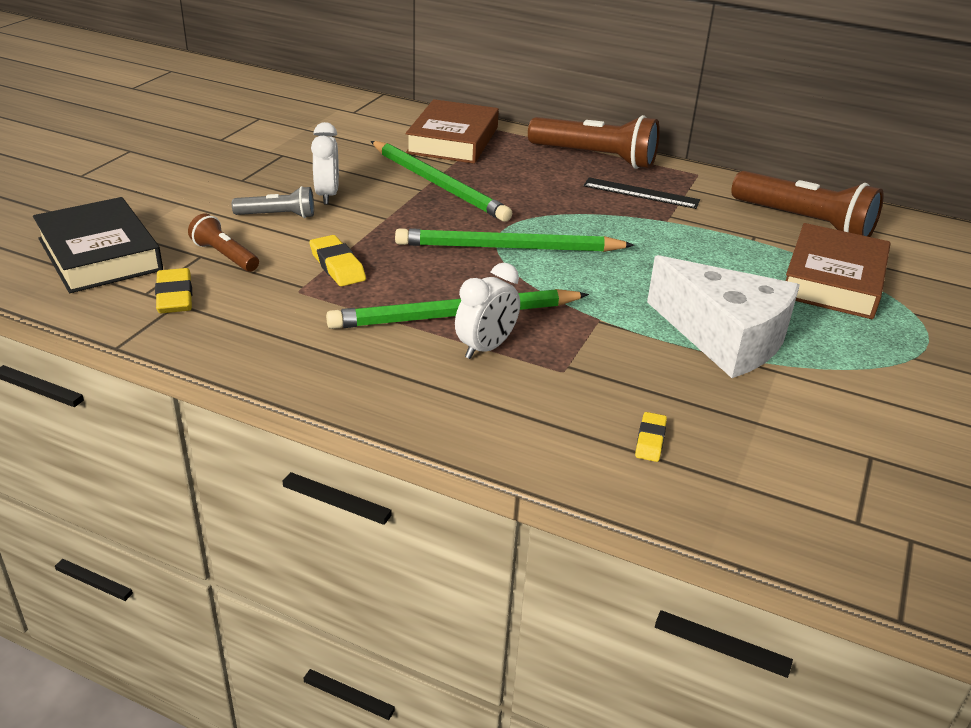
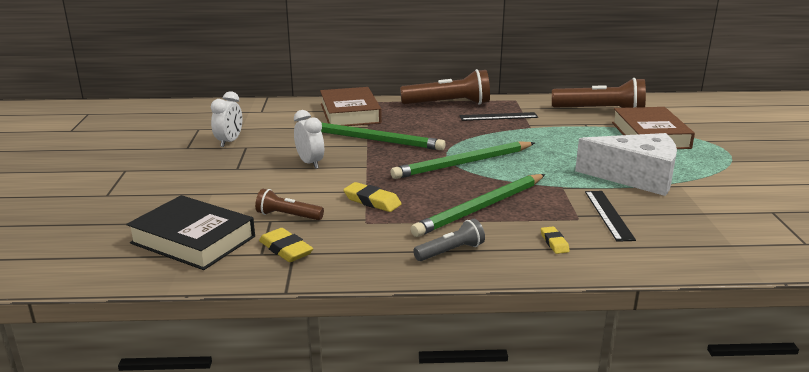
camera: 25 degrees left, 10 degrees down
(278, 215) = (292, 183): grey flashlight -> grey flashlight (450, 251)
(486, 348) = (521, 220): white clock -> white clock (229, 142)
(611, 379) = (608, 215): none -> black ruler
(650, 440) = (667, 238): yellow eraser -> yellow eraser (554, 243)

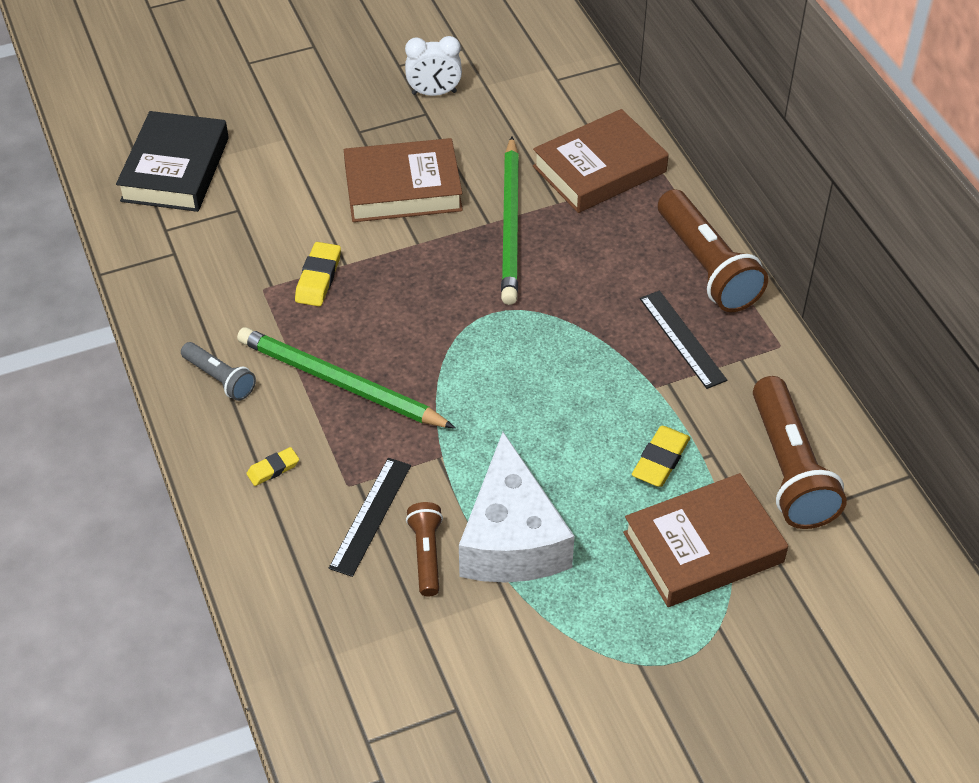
camera: 70 degrees right, 25 degrees up
(286, 249) = (179, 245): yellow eraser -> yellow eraser (660, 460)
(288, 216) = (253, 220): brown flashlight -> brown flashlight (426, 555)
(310, 163) = (403, 188): white clock -> brown book
(463, 164) = (471, 336): green pencil -> none
(608, 215) = (370, 516): black ruler -> black ruler turned 45 degrees counterclockwise

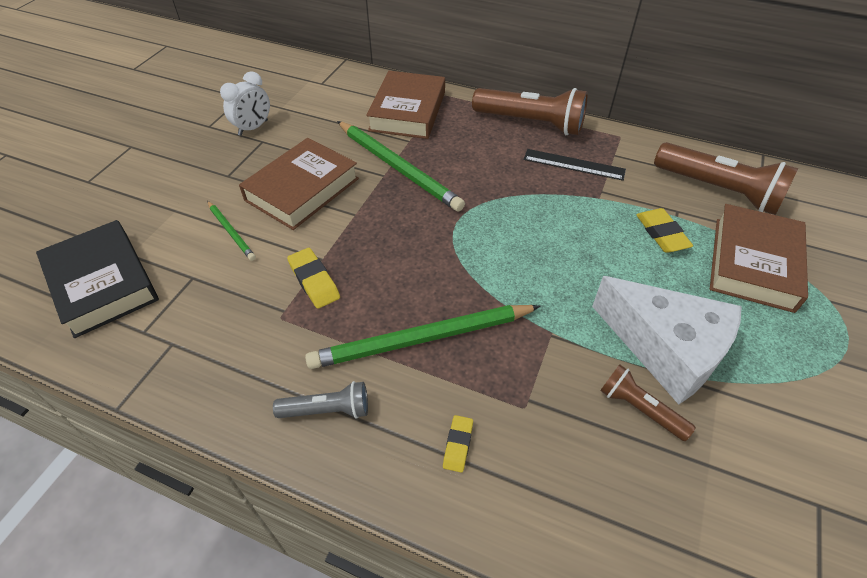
camera: 45 degrees left, 0 degrees up
(305, 190) = (231, 232): none -> green pencil
(370, 516) = (569, 415): black ruler -> none

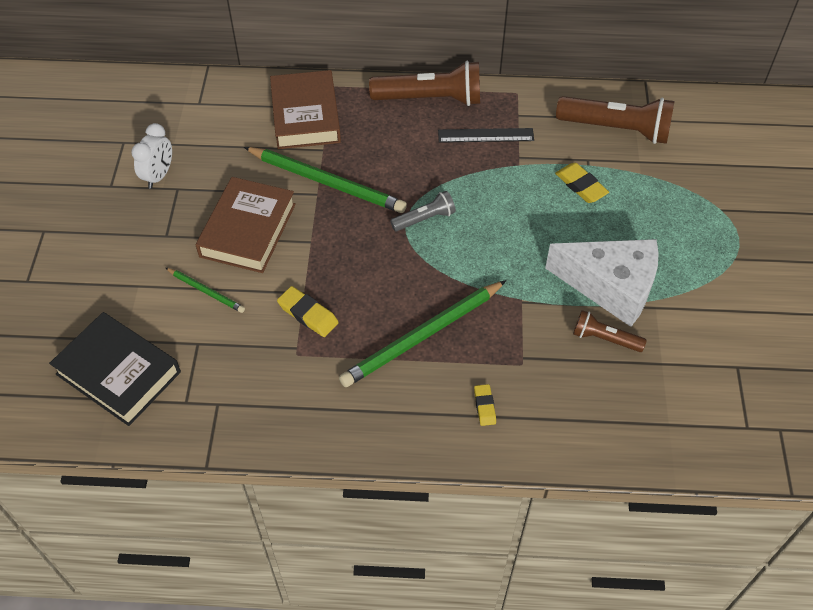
camera: 20 degrees left, 5 degrees up
(327, 410) = (375, 413): grey flashlight -> grey flashlight (424, 219)
(753, 263) = (658, 193): brown book -> none

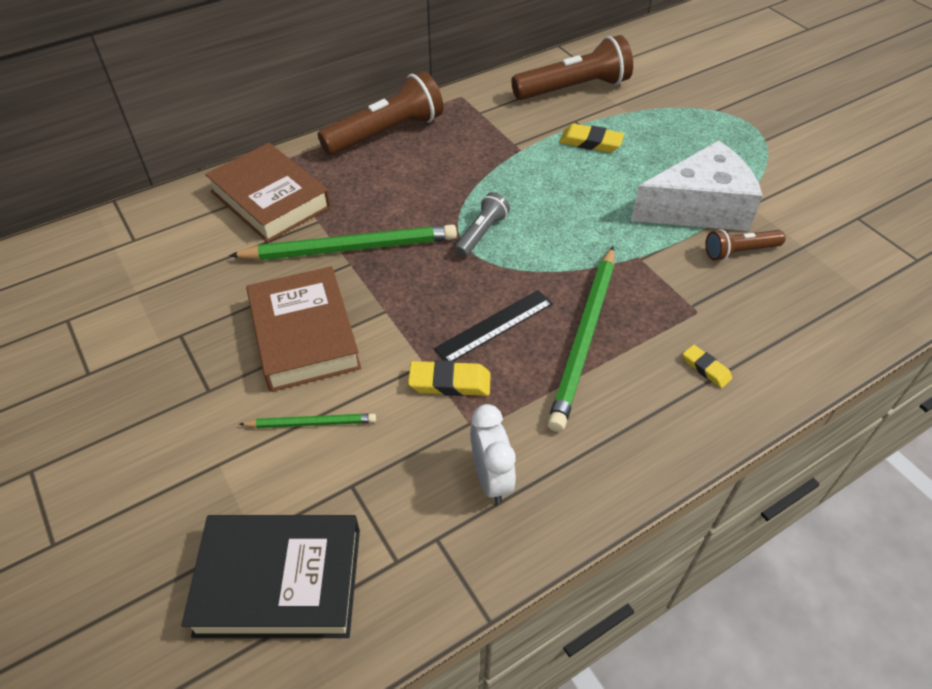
camera: 35 degrees left, 5 degrees down
(159, 176) = (145, 333): white clock -> white clock (491, 478)
(485, 135) = (467, 140): black ruler -> black ruler (494, 326)

